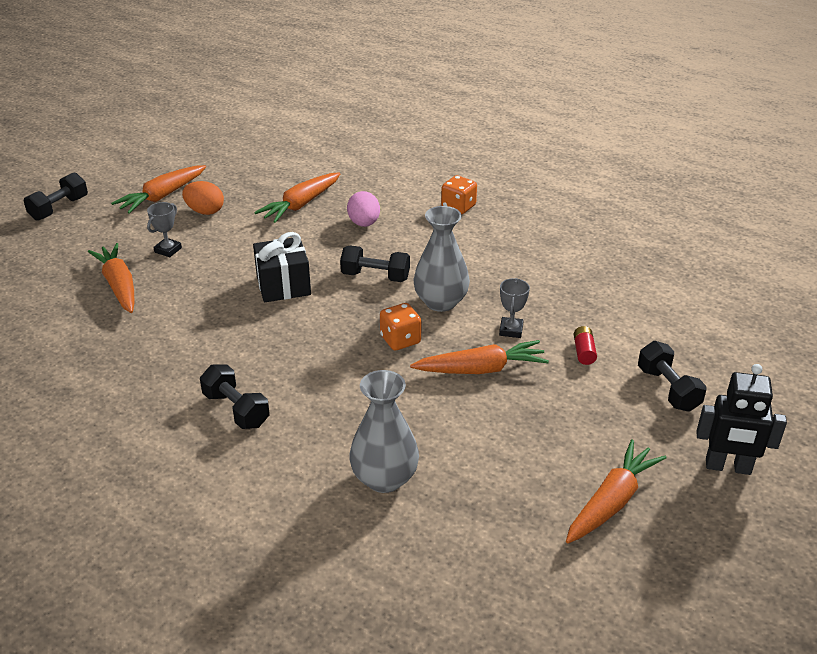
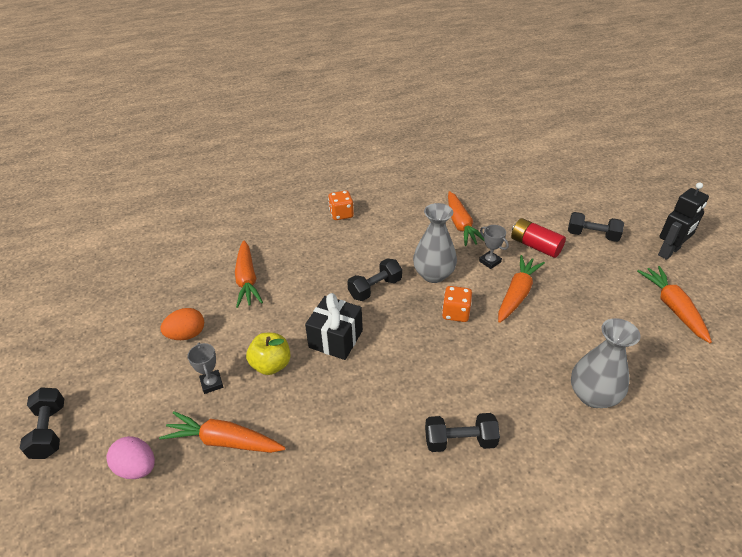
camera: 50 degrees left, 5 degrees up
(162, 196) = (130, 350): orange carrot -> orange carrot (461, 224)
(217, 267) = (271, 365): none -> yellow apple
(364, 223) = (309, 262): pink egg -> pink egg (137, 467)
(584, 352) = (535, 246): red battery -> red battery, size x1.77

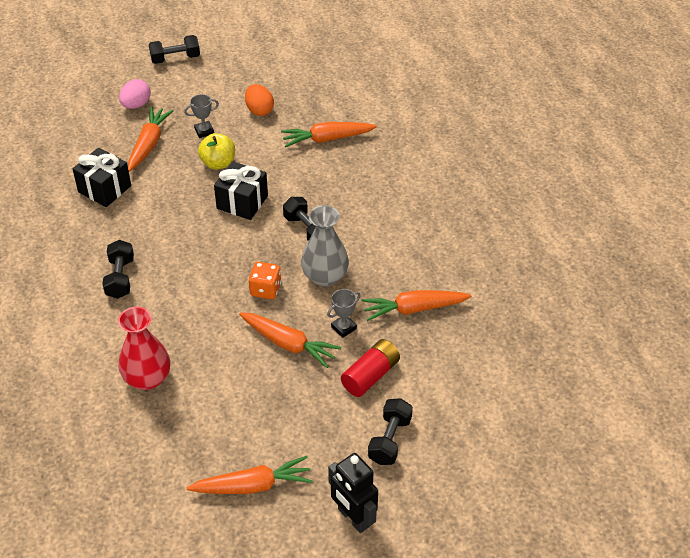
camera: 90 degrees right, 5 degrees up
(305, 483) = (104, 189): none -> black gift
(341, 214) = (434, 203): orange dice -> none
(592, 395) = (147, 378): grey vase -> red vase

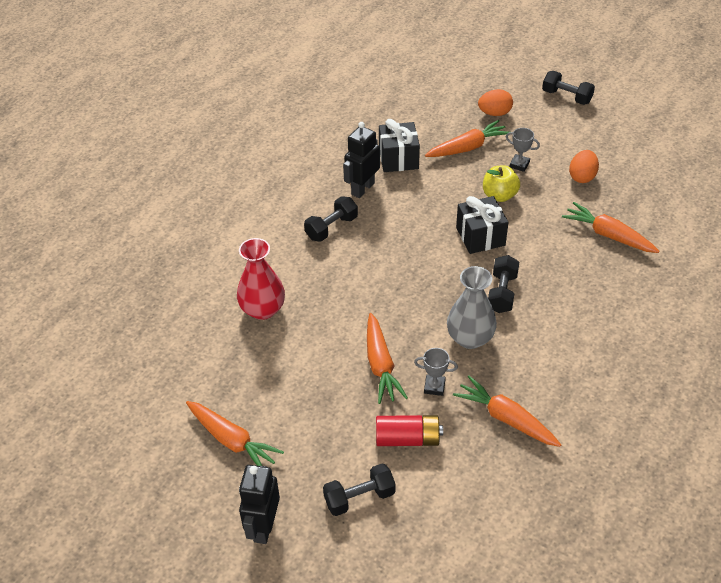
camera: 50 degrees right, 0 degrees up
(105, 231) = (362, 188): none -> black robot
(136, 105) = (494, 113): pink egg -> orange egg
(265, 289) = (415, 312): orange dice -> none

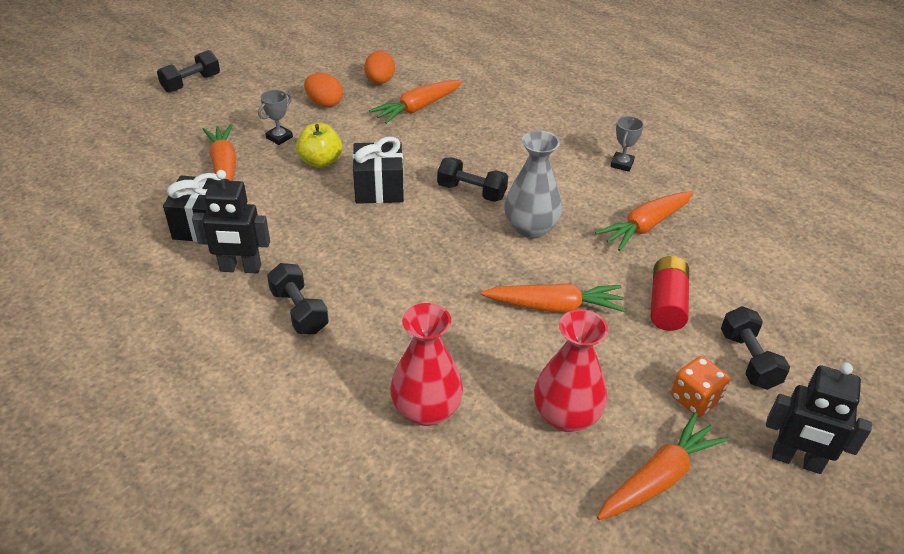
camera: 80 degrees left, 5 degrees down
(274, 384) = (566, 416): none -> red vase
(308, 461) = (695, 399): none -> orange dice
(362, 188) = (240, 268): black robot -> black robot turned 45 degrees counterclockwise
(434, 387) = (595, 269): grey trophy -> grey trophy (622, 164)
(494, 113) = (179, 135): orange egg -> orange egg (380, 81)

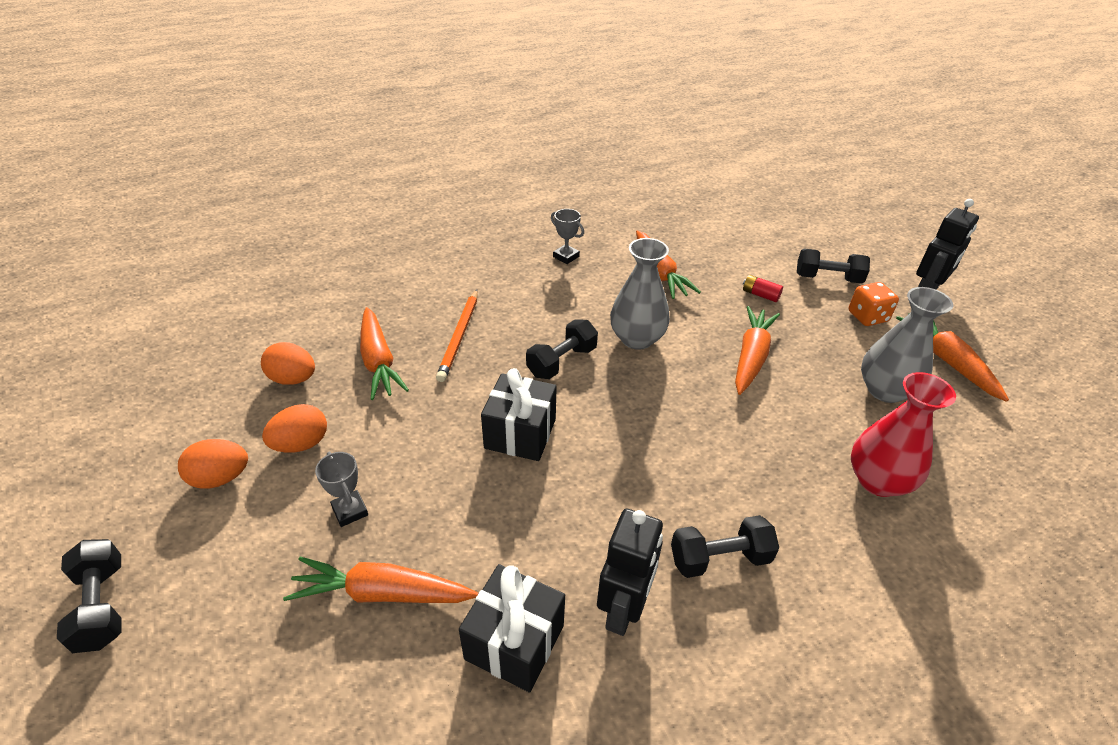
camera: 70 degrees left, 0 degrees up
(285, 86) = (220, 478): none -> orange egg
(320, 161) = (434, 477): yellow apple -> none
(468, 135) = (459, 336): none -> orange pencil
(566, 416) = (885, 390): red vase -> grey vase
(666, 304) = (760, 295): red battery -> red battery, size x0.56

